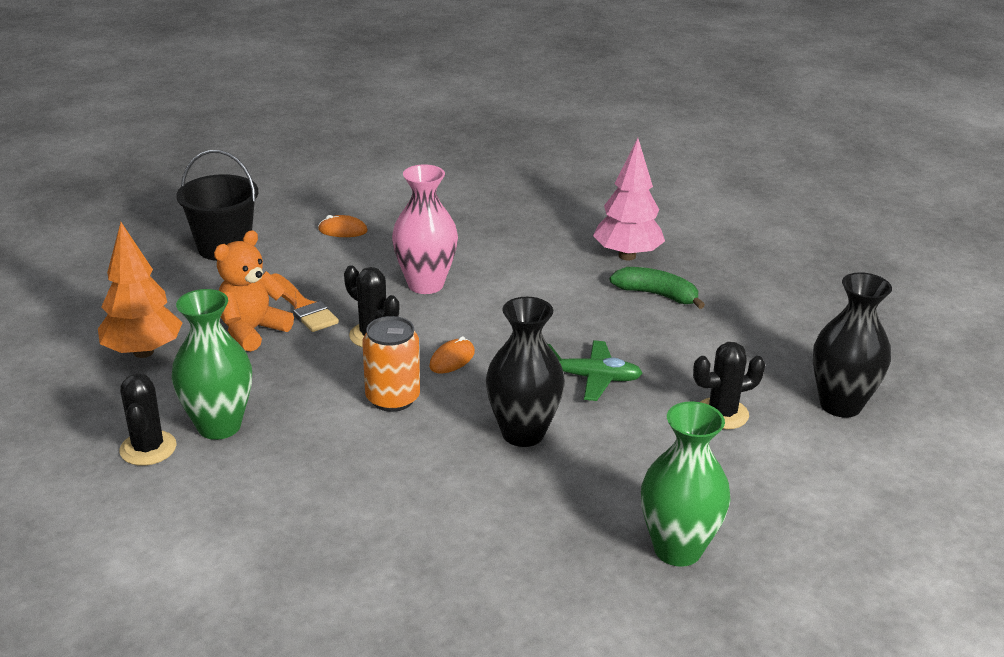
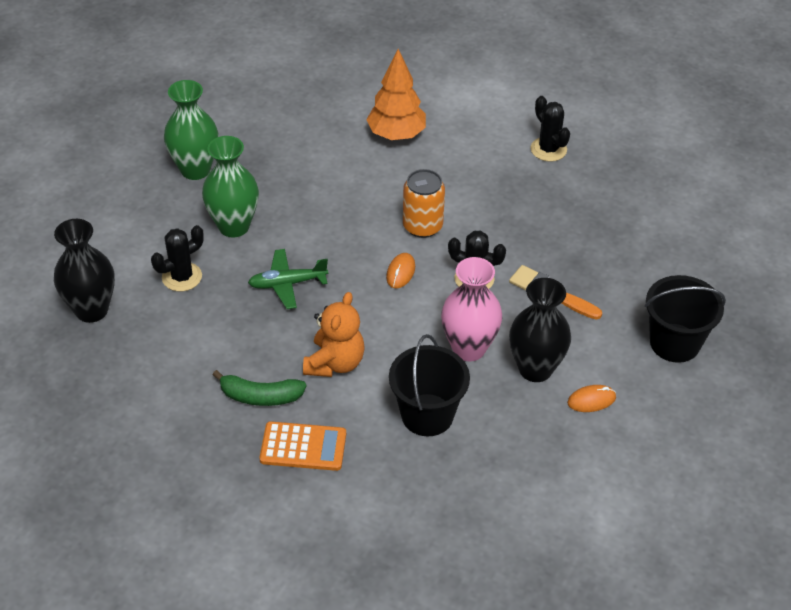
camera: 160 degrees right, 15 degrees up
(143, 352) = (625, 216): orange tree -> orange tree (396, 135)
(219, 426) = (520, 175): green vase -> green vase (234, 226)
(252, 331) = (567, 257): orange teddy bear -> orange teddy bear (335, 363)
(500, 251) = (427, 415): none -> black bucket
(523, 433) = (319, 222): black vase -> black vase (535, 369)
(627, 256) = (303, 447): pink tree -> orange calculator

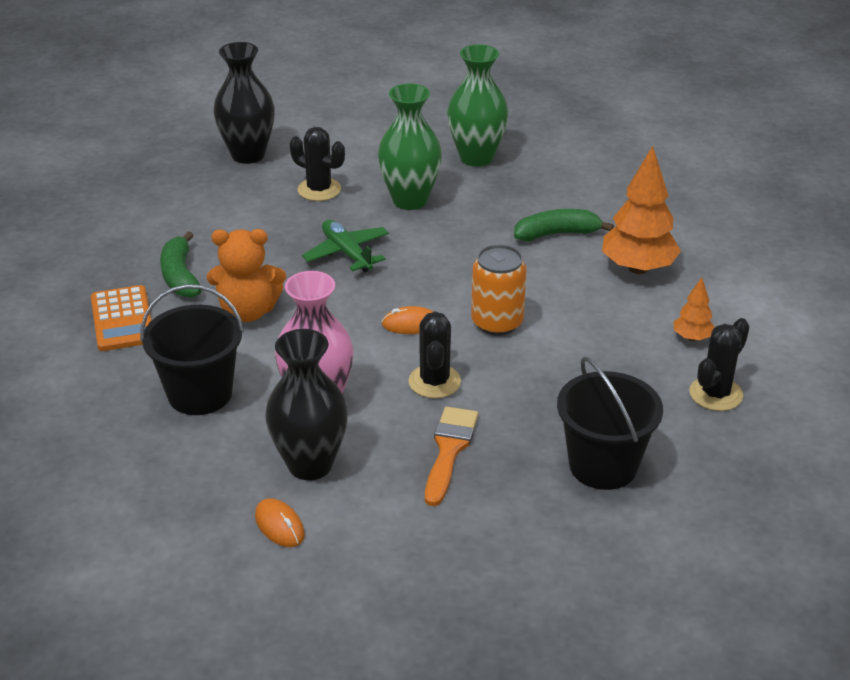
camera: 70 degrees right, 10 degrees down
(330, 160) = (557, 234): none -> green banana
(487, 138) = (692, 338): none -> orange tree
(674, 343) = (422, 589): black bucket -> black bucket (603, 465)

